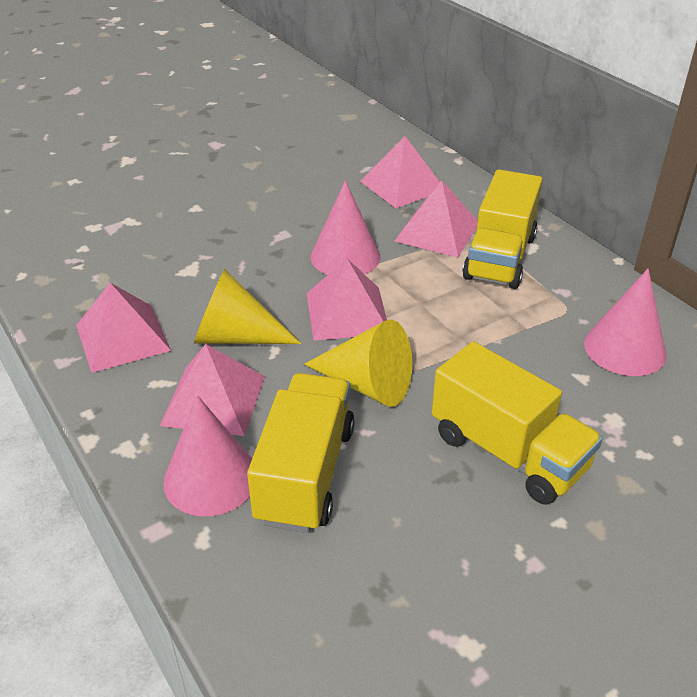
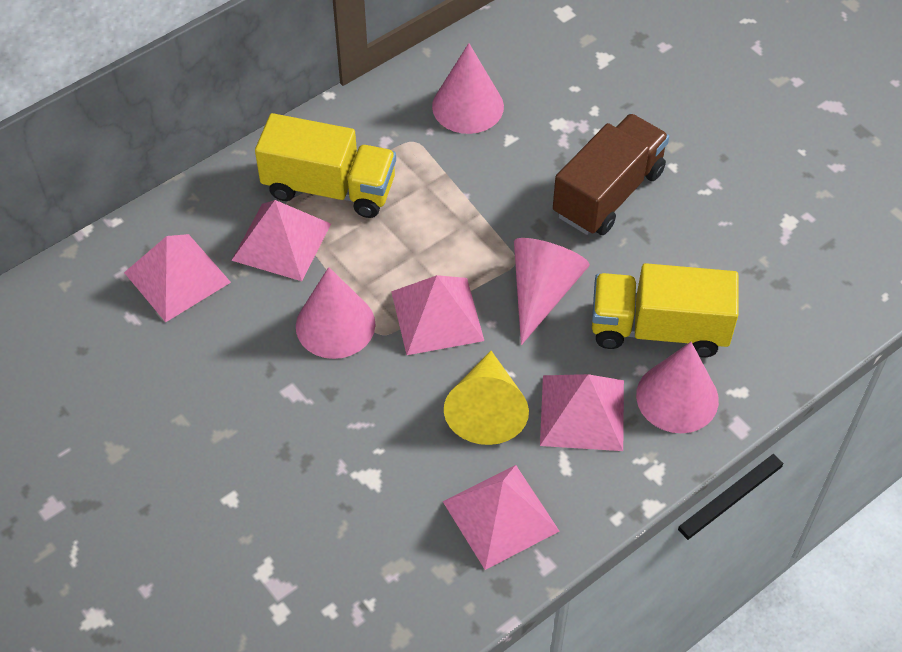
camera: 95 degrees left, 15 degrees up
(367, 384) = (542, 292): yellow cone -> pink cone
(508, 452) = (608, 193): yellow truck -> brown truck

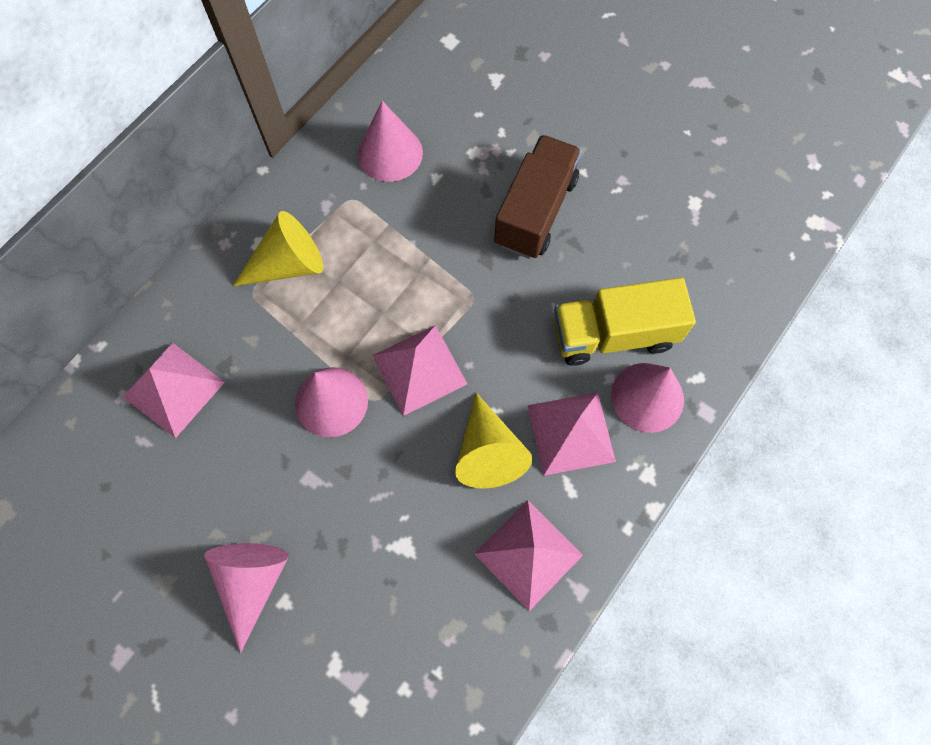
camera: 15 degrees left, 15 degrees up
(281, 242) = (259, 329): pink pyramid -> none
(329, 188) = (288, 264): yellow truck -> yellow cone
(542, 292) = (505, 323): pink cone -> pink cone (252, 581)

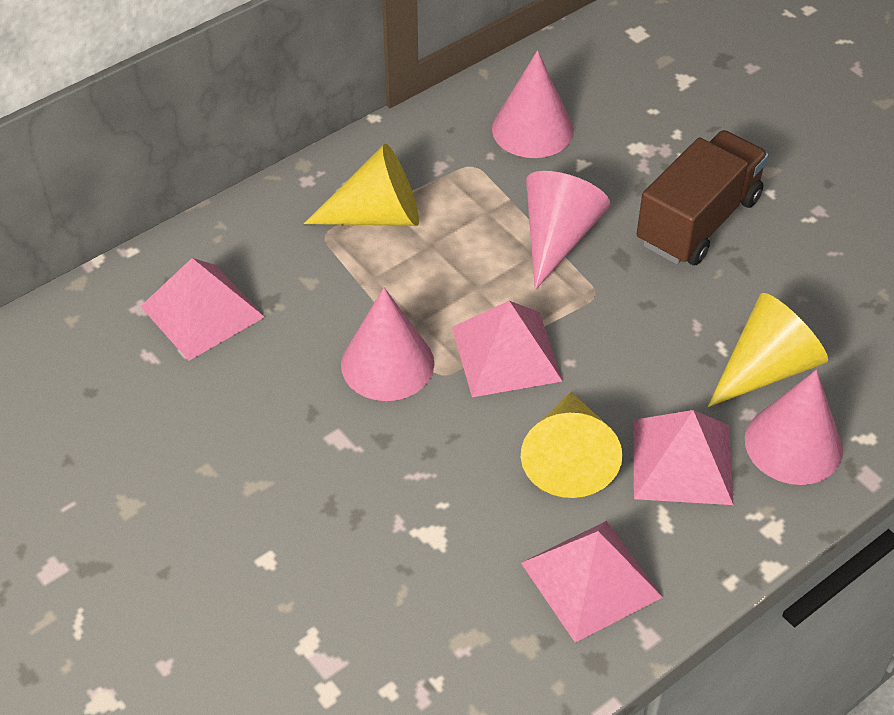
camera: 15 degrees right, 20 degrees down
(252, 581) = (234, 528): pink cone -> pink cone (558, 237)
(614, 334) = (766, 368): yellow truck -> yellow cone

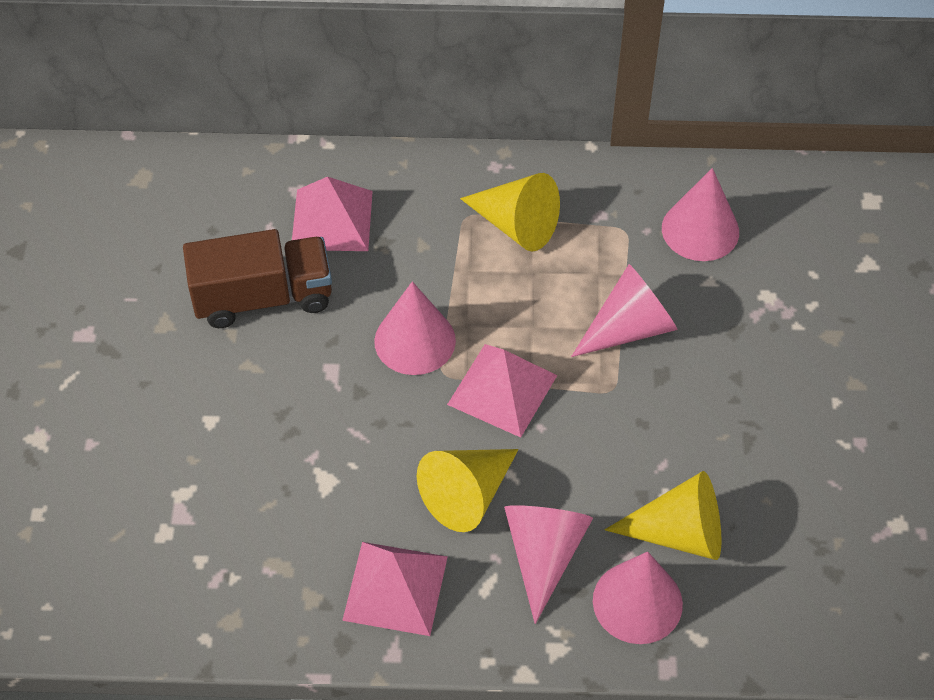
camera: 40 degrees right, 5 degrees up
(682, 461) = (543, 554): pink pyramid -> pink cone
(698, 221) = (751, 386): brown truck -> brown truck (263, 297)

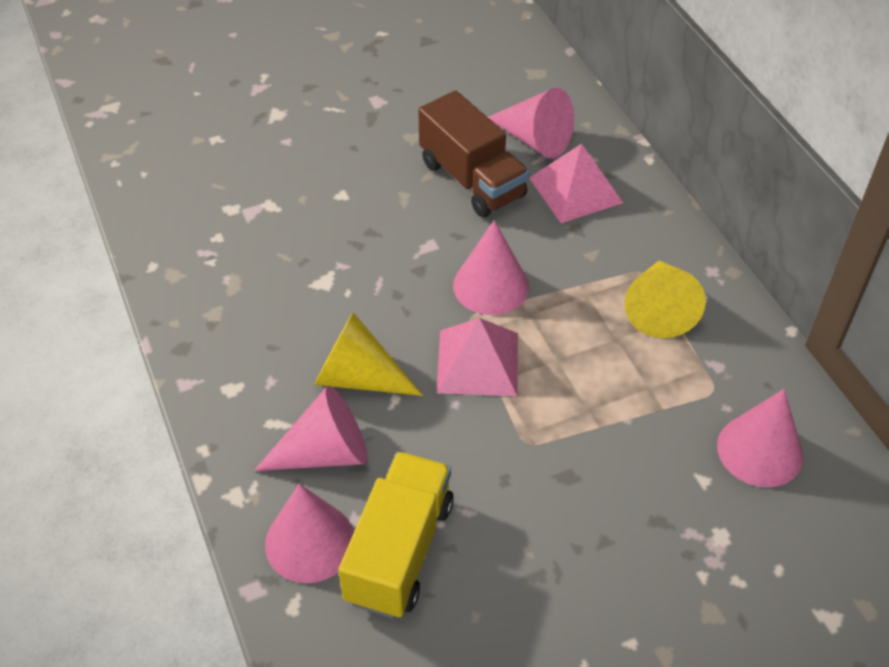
camera: 65 degrees right, 5 degrees down
(395, 588) = (245, 362): pink pyramid -> none
(630, 328) = (604, 433): pink cone -> pink cone (535, 139)
(679, 533) = (399, 551): yellow cone -> yellow truck

